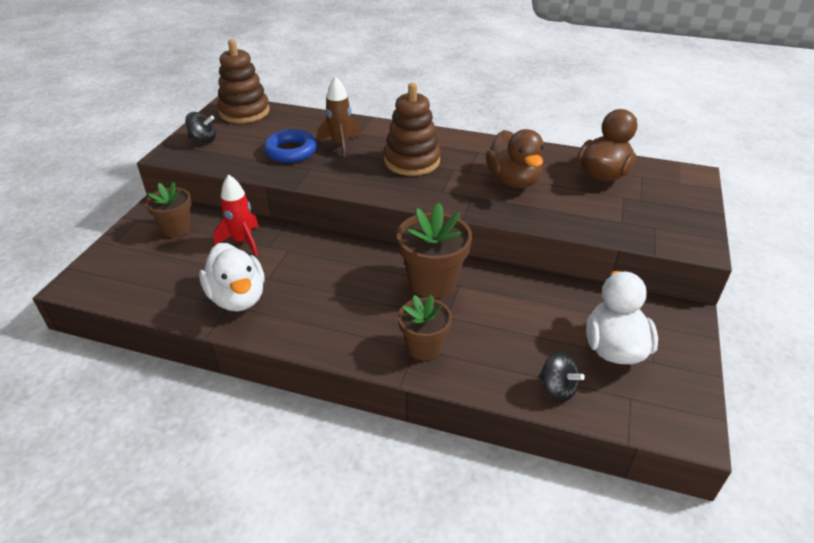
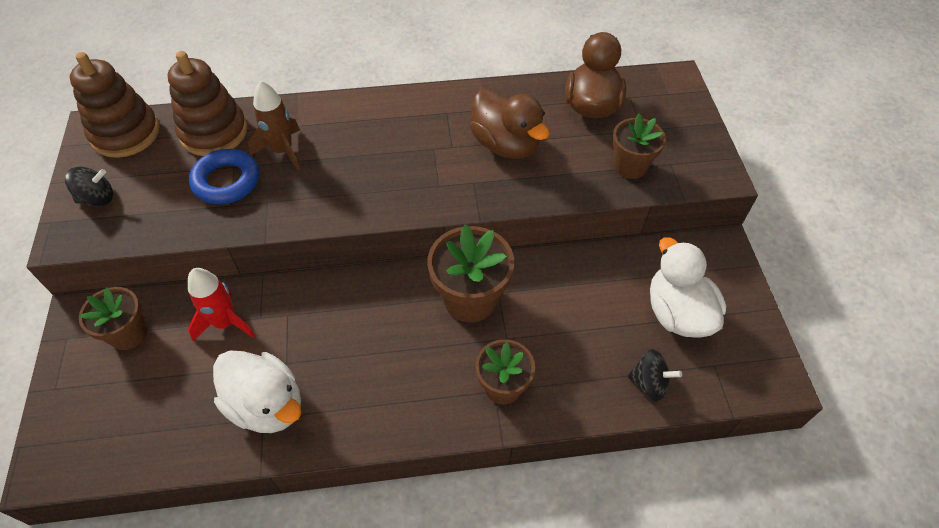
camera: 25 degrees left, 15 degrees up
(412, 161) = (381, 151): brown stacking toy -> brown stacking toy (214, 132)
(615, 219) = (630, 166): none -> brown flower pot

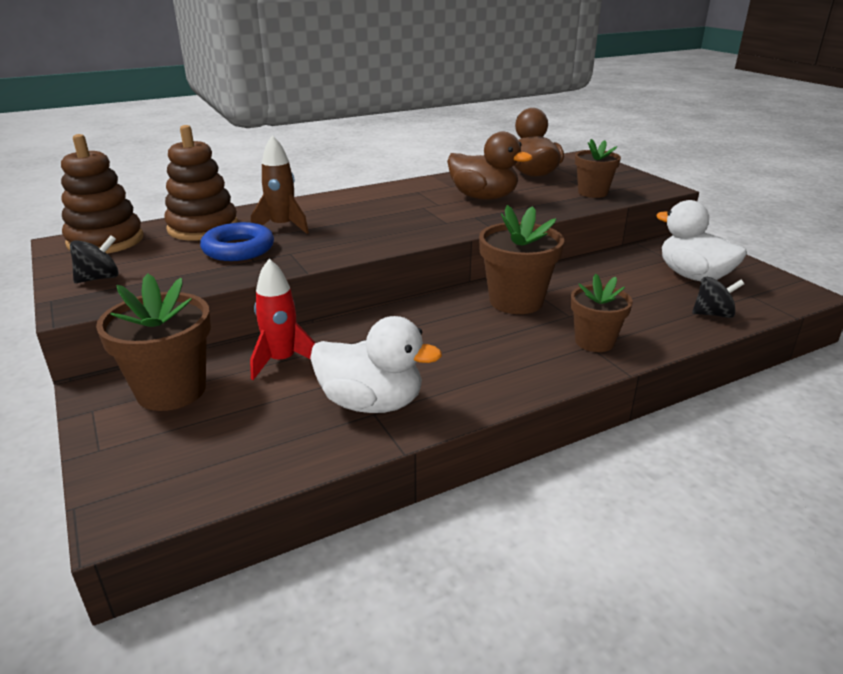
camera: 20 degrees left, 25 degrees down
(128, 334) = (171, 390): brown flower pot -> brown flower pot, size x1.54

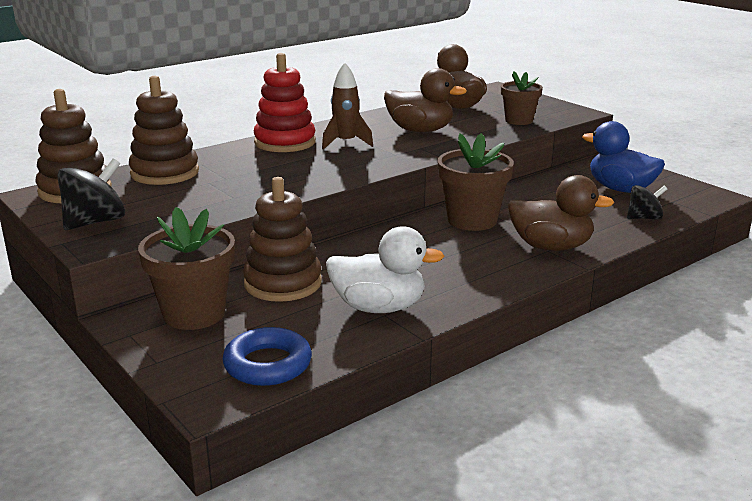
camera: 10 degrees left, 5 degrees down
(99, 278) = (95, 222): black spinning top -> black spinning top, size x1.52
(238, 249) = (212, 189): blue ring -> blue ring (268, 364)
(282, 227) = (243, 167): brown rocket -> brown rocket (346, 143)
(282, 361) = (283, 283): red rocket -> brown stacking toy
(339, 202) = (285, 142): none -> red stacking toy
(594, 342) = (551, 246): brown flower pot -> brown duck
(693, 276) = (620, 189): white duck -> blue duck

